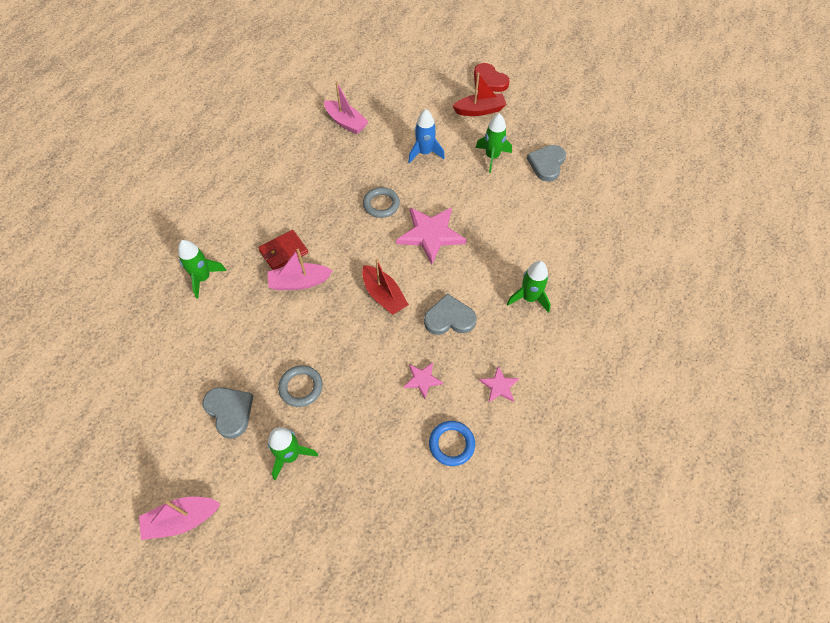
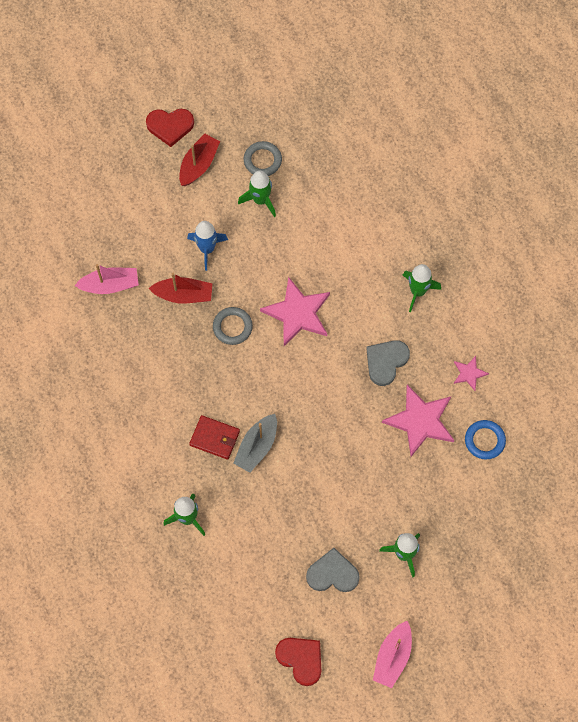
camera: 50 degrees left, 10 degrees up
(131, 443) = (301, 659): none -> red heart
(283, 252) = (215, 438): red wallet -> red wallet turned 75 degrees counterclockwise
(299, 282) = (257, 446): pink boat -> grey boat
(301, 387) = (355, 510): grey ring -> grey ring (262, 160)
(384, 295) = (325, 393): red boat -> red boat (183, 295)
(422, 380) = (420, 421): pink star -> pink star, size x2.00
(546, 164) = (306, 165): grey heart -> none

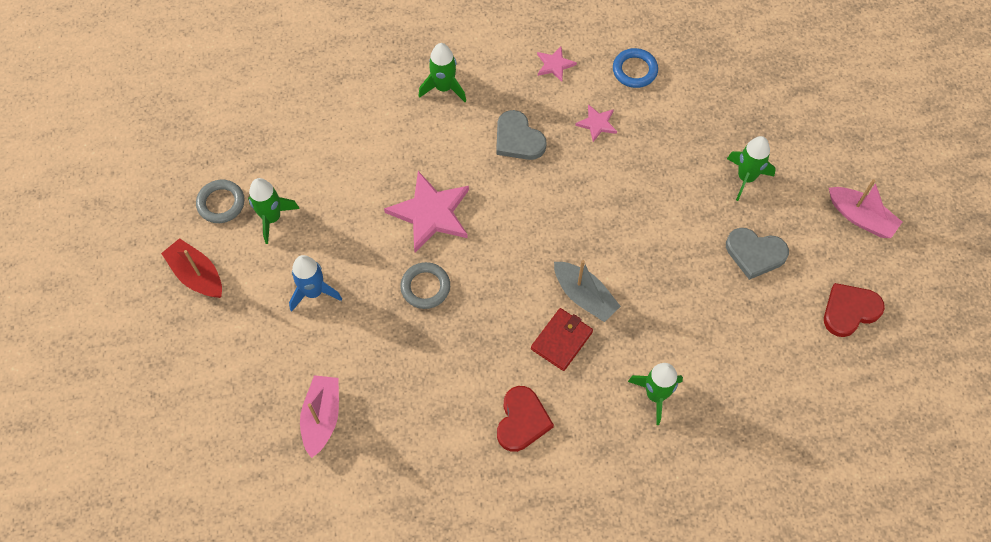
camera: 75 degrees left, 5 degrees down
(170, 126) = (130, 296): red heart -> red heart (522, 420)
(183, 295) = (365, 333): red boat -> none
(332, 573) = (755, 253): grey heart -> grey heart turned 90 degrees counterclockwise
(420, 421) = (597, 124): pink star -> pink star, size x0.50

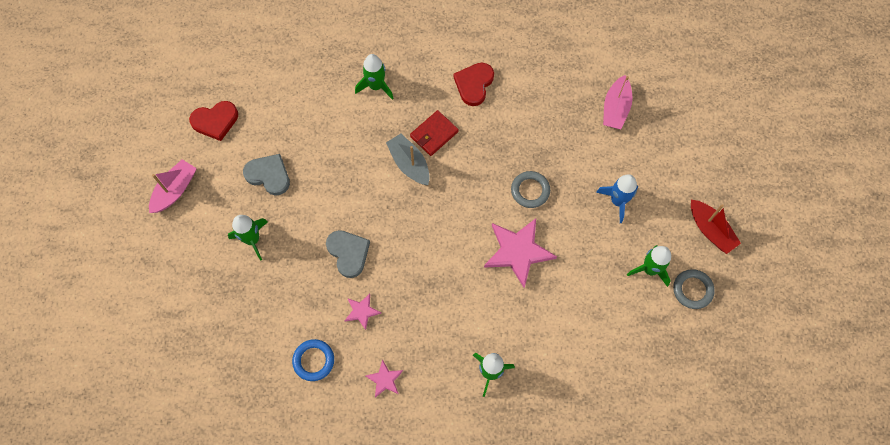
camera: 170 degrees left, 5 degrees up
(518, 139) = (433, 308): grey heart -> grey heart (348, 253)
(860, 217) = (175, 190): pink boat -> pink boat turned 75 degrees clockwise

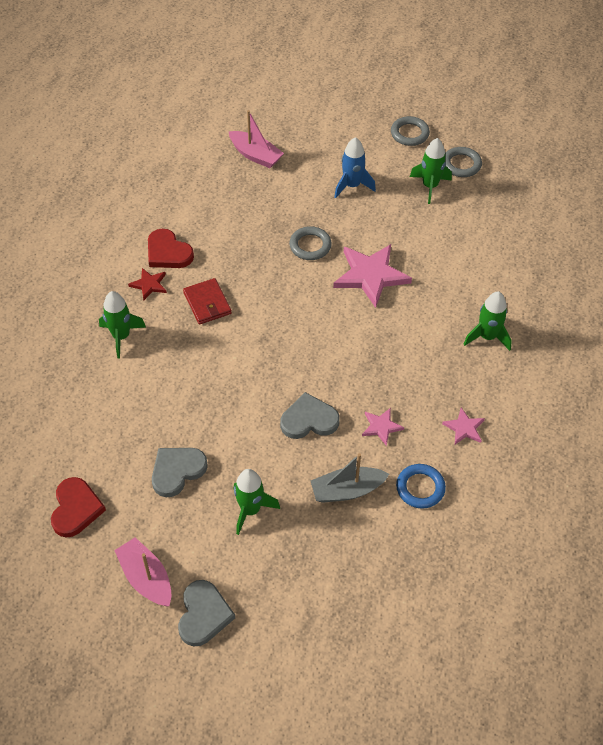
camera: 70 degrees left, 15 degrees down
(158, 240) = (203, 615): none -> grey heart
(409, 164) = (230, 334): grey boat -> grey boat (347, 490)
(435, 84) = (149, 285): none -> red star
(710, 230) = (409, 133): red boat -> grey ring

